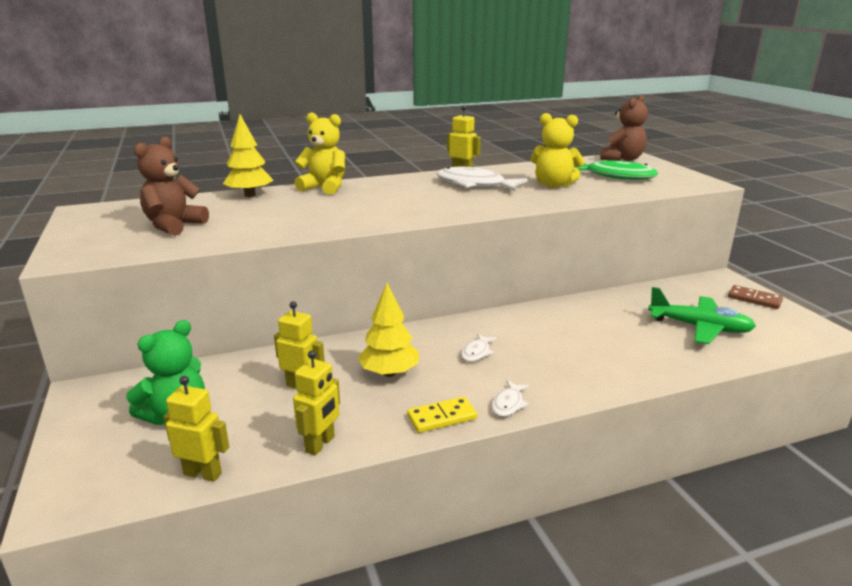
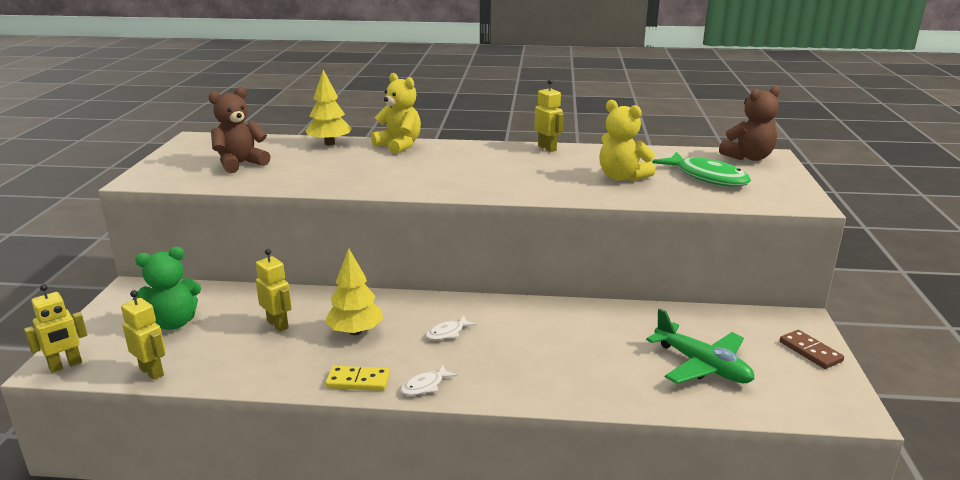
camera: 25 degrees right, 0 degrees up
(320, 444) = (247, 375): yellow robot -> yellow robot (65, 365)
(474, 185) = (540, 164): white fish -> none

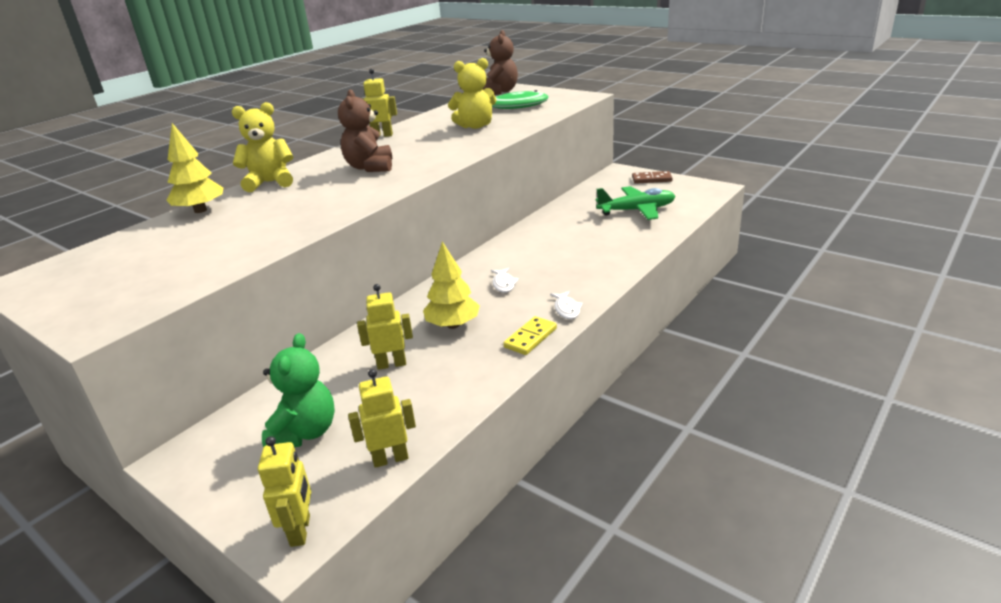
camera: 55 degrees left, 5 degrees up
(240, 164) = (166, 261): brown teddy bear -> brown teddy bear (370, 167)

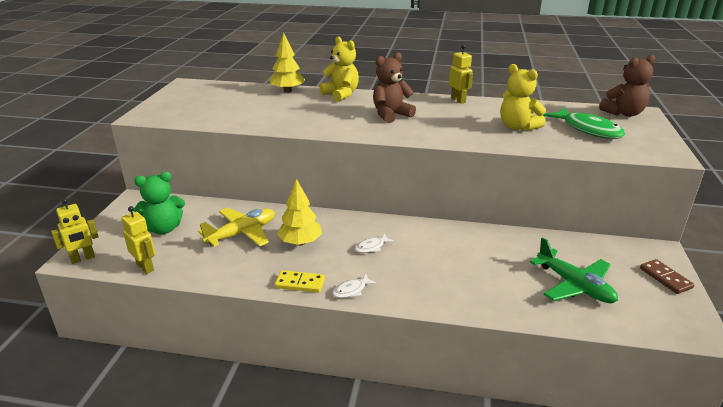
camera: 60 degrees right, 0 degrees up
(391, 364) = (242, 234): yellow robot -> yellow plane

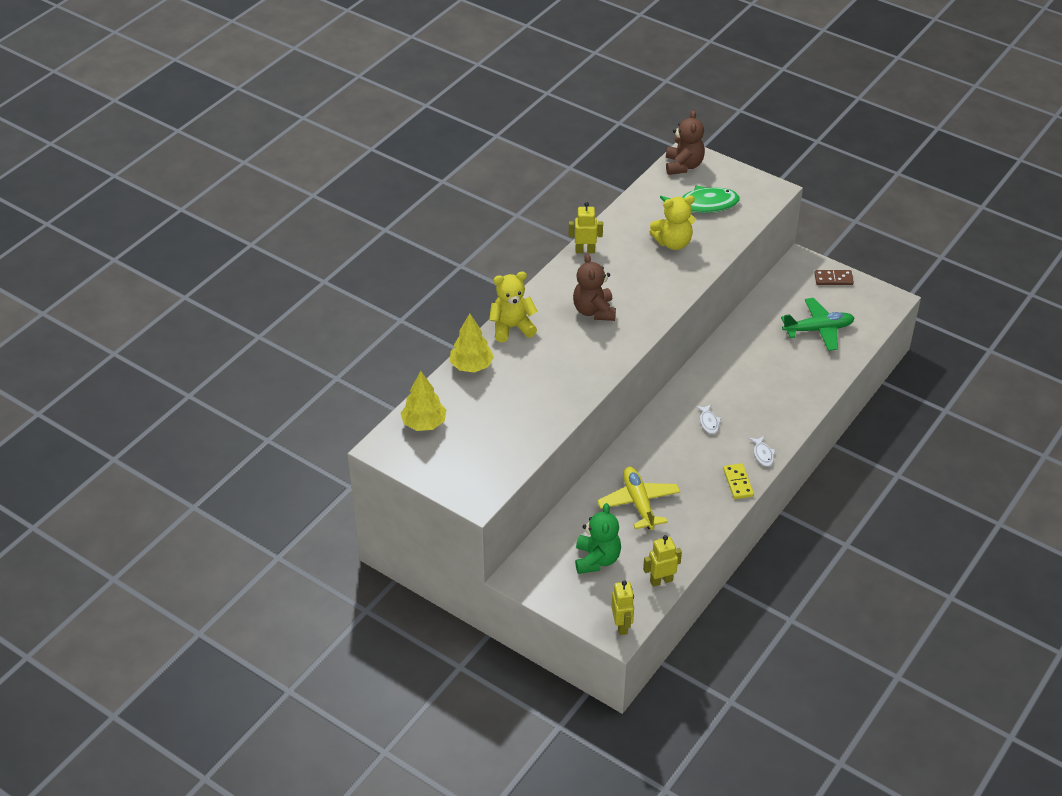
camera: 65 degrees left, 15 degrees up
(300, 242) = (676, 466): yellow tree -> yellow tree (424, 423)
(300, 283) = (738, 483): yellow domino -> yellow domino turned 45 degrees counterclockwise

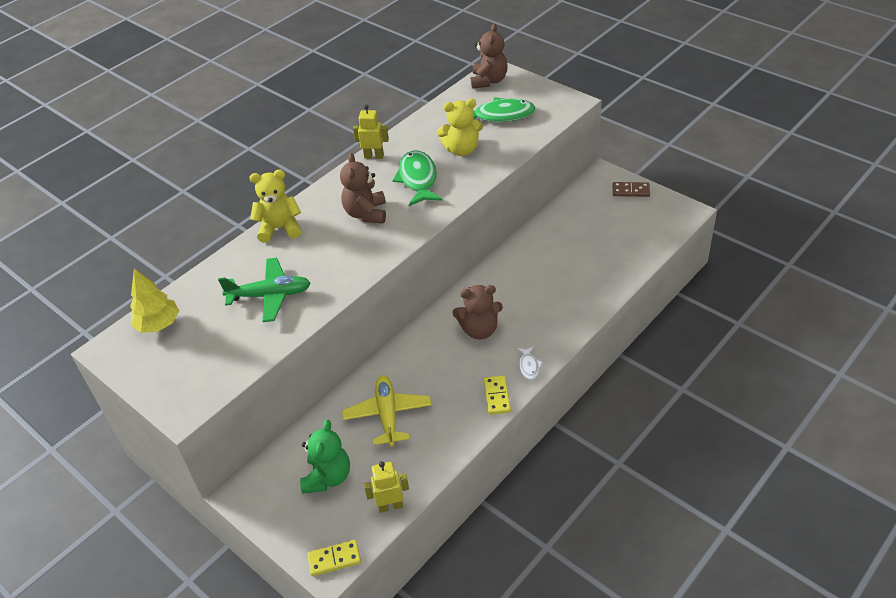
camera: 10 degrees right, 0 degrees up
(471, 366) = (227, 266): yellow tree -> none
(621, 625) = (334, 559): yellow robot -> yellow domino
(636, 275) = (418, 179): none -> green fish
(708, 422) = (479, 330): white fish -> brown teddy bear
(818, 330) = (608, 239): green plane -> green plane (270, 295)

